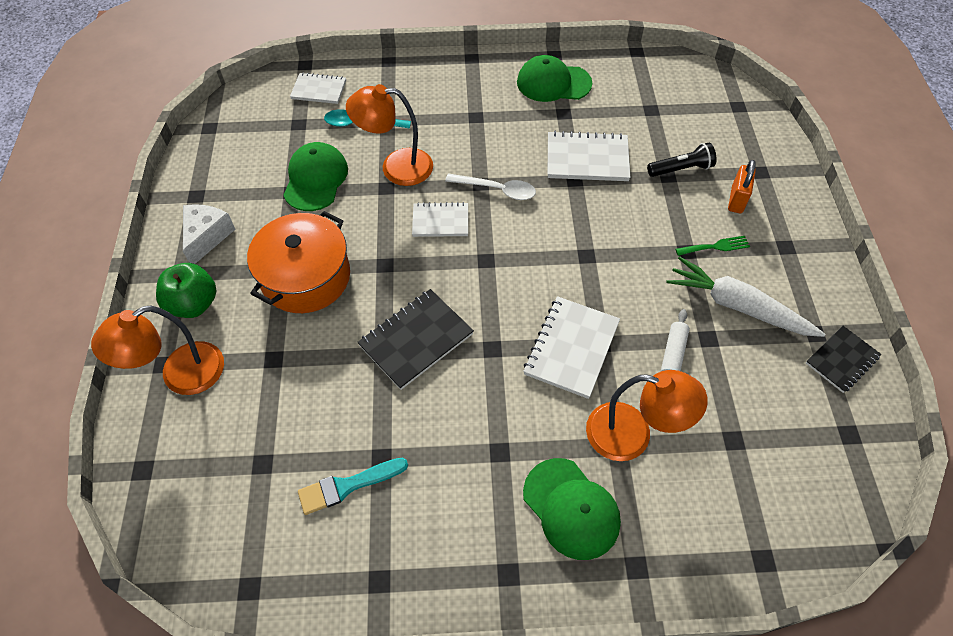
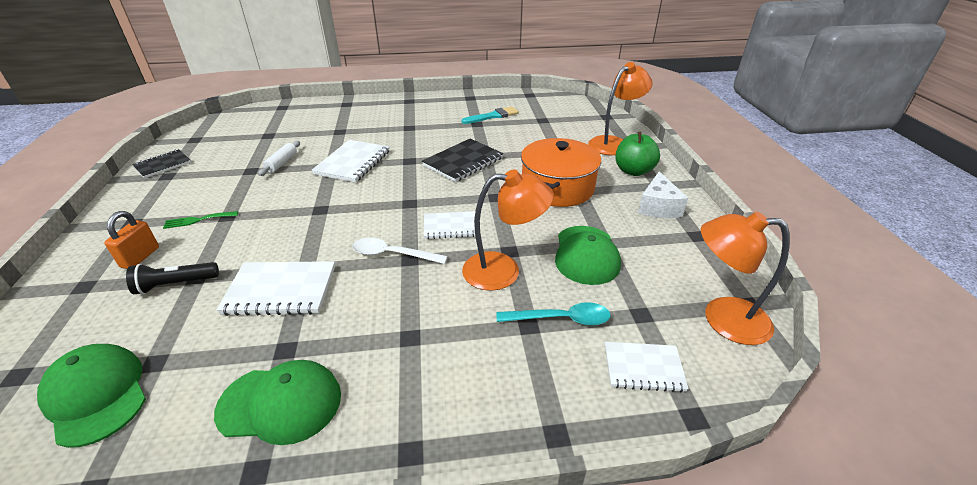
camera: 175 degrees right, 20 degrees down
(571, 508) = (373, 115): green cap -> green cap (96, 395)
(632, 435) = (328, 134): orange lamp -> orange lamp (722, 318)
(737, 306) = (213, 186): white carrot -> none

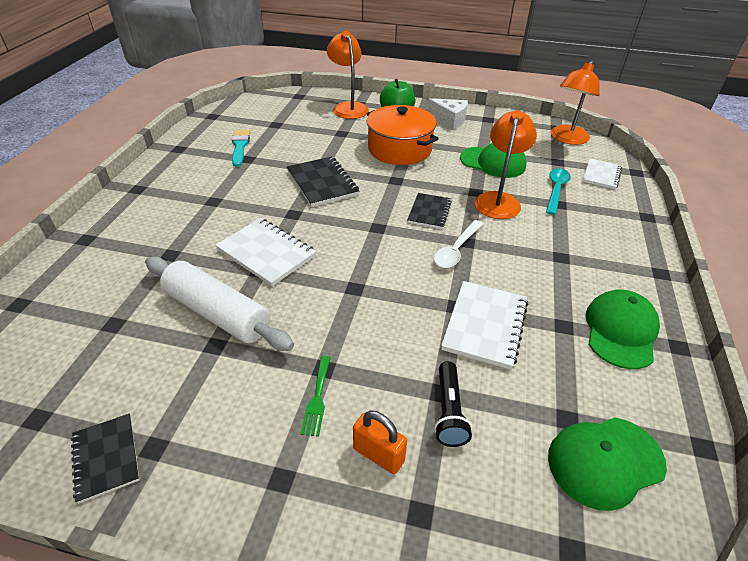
camera: 70 degrees left, 5 degrees up
(282, 163) = (217, 313): white rolling pin -> white rolling pin, size x2.08
(450, 227) = (429, 212): white notebook -> black notebook

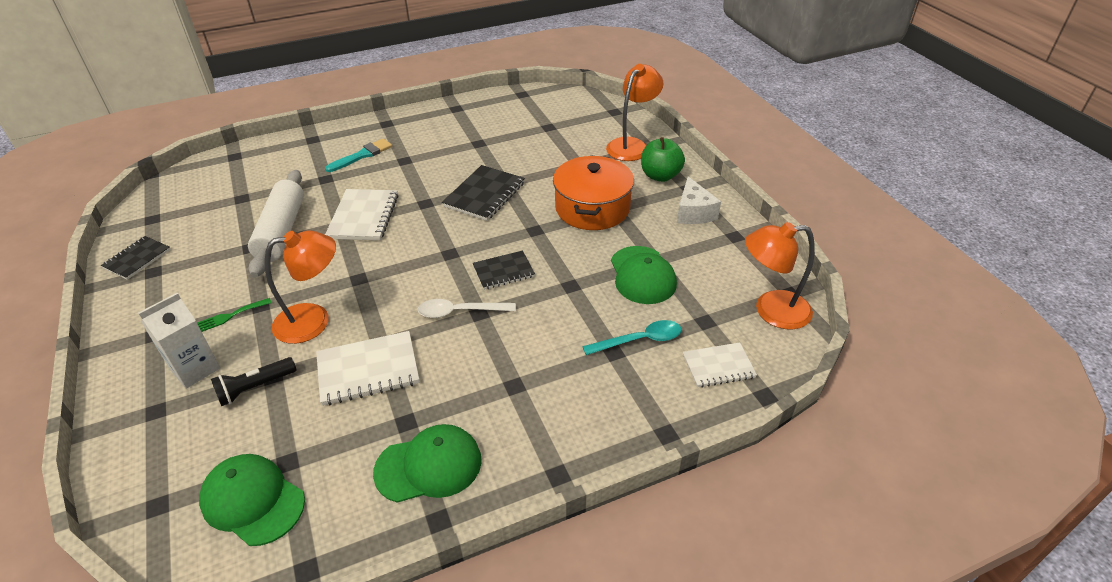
camera: 55 degrees right, 0 degrees up
(240, 146) = (492, 130): turquoise brush -> turquoise brush (362, 155)
(378, 455) = (195, 369): orange padlock -> white carton
(498, 200) = (573, 306): orange lamp -> orange lamp (314, 320)

